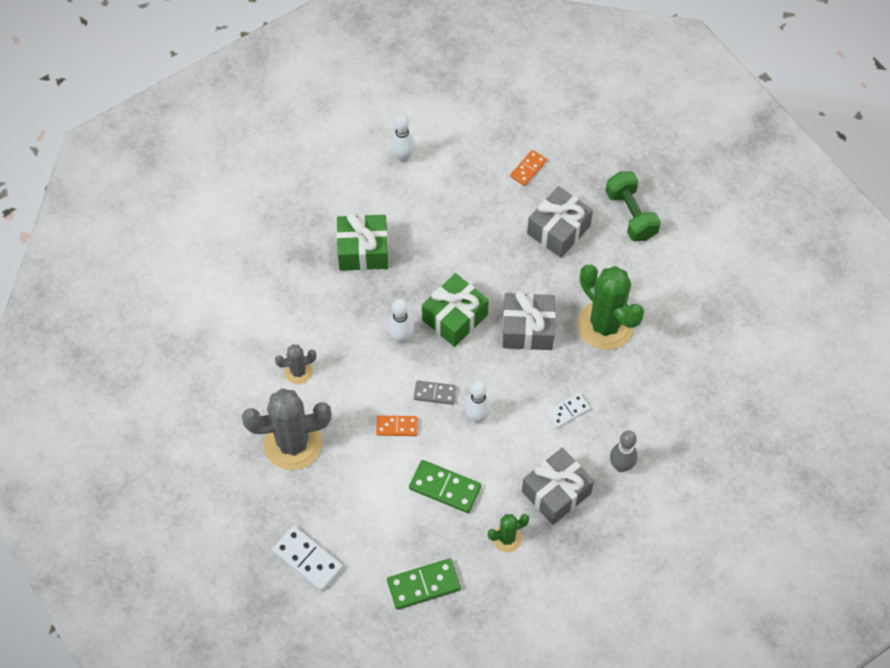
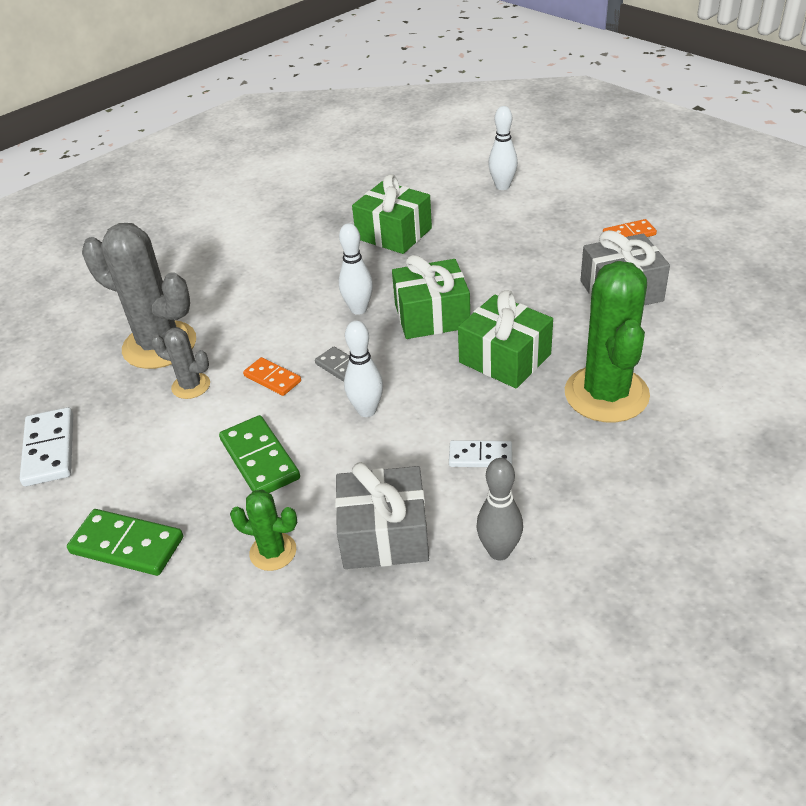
camera: 40 degrees right, 20 degrees down
(298, 372) = (232, 294): grey cactus -> grey cactus (191, 386)
(527, 329) = (504, 358): grey gift -> green gift
(631, 215) = (726, 310): green dumbbell -> none

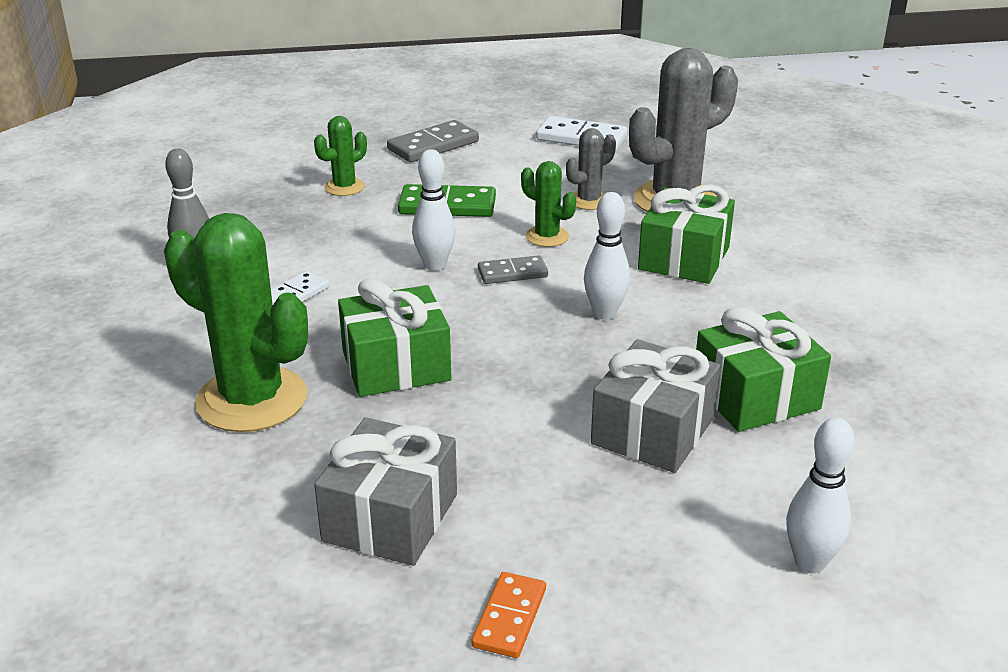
camera: 120 degrees right, 10 degrees down
(127, 545) = (433, 146): green domino -> grey domino
(272, 379) = (547, 237): orange domino -> green cactus
(384, 535) = (289, 228): grey gift -> grey gift (652, 431)
(432, 316) = (532, 352): green gift -> green gift (684, 258)

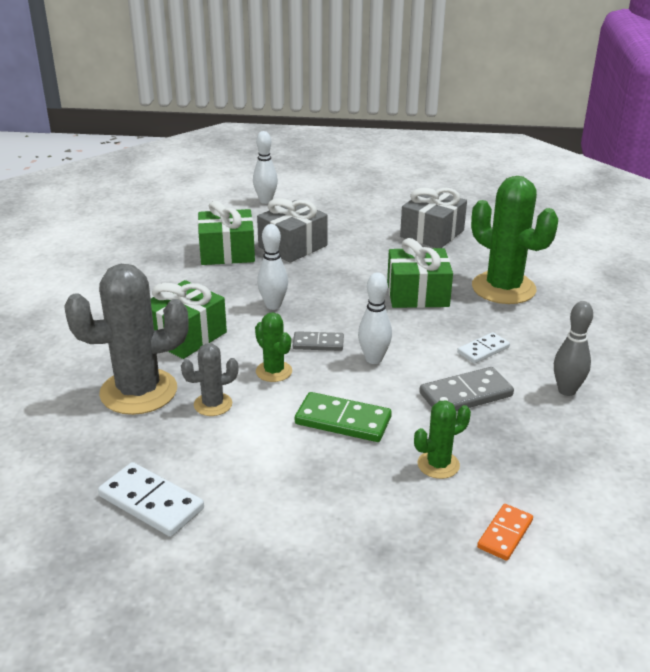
camera: 165 degrees left, 0 degrees up
(433, 146) = (327, 521): grey domino -> grey domino (465, 394)
(509, 618) = (391, 203): orange domino -> orange domino (505, 534)

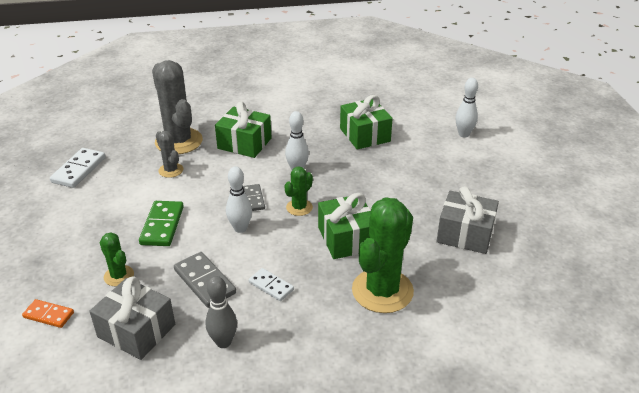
camera: 75 degrees right, 5 degrees up
(274, 371) = (212, 186): green cactus -> green cactus (299, 207)
(293, 246) = (392, 162): grey gift -> grey gift (136, 331)

